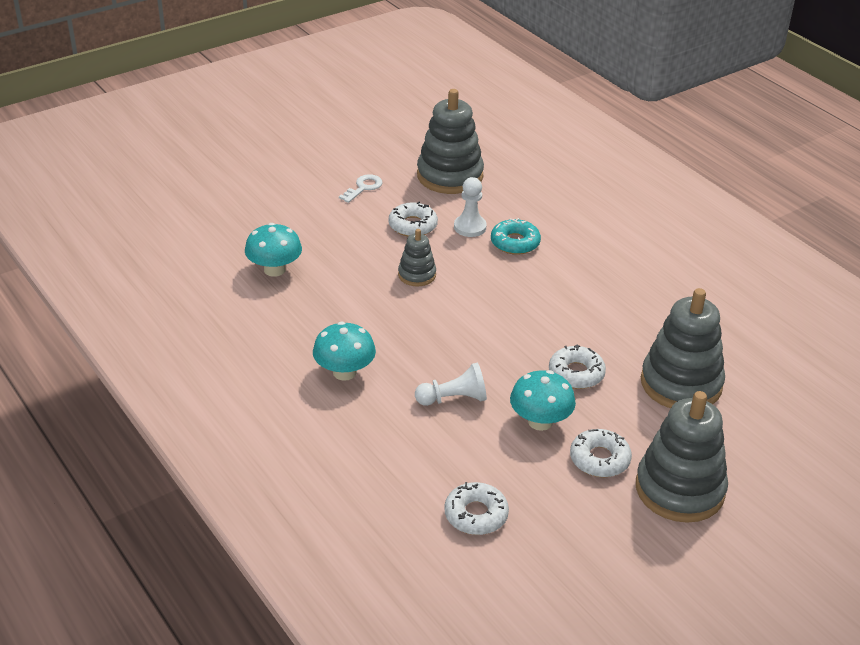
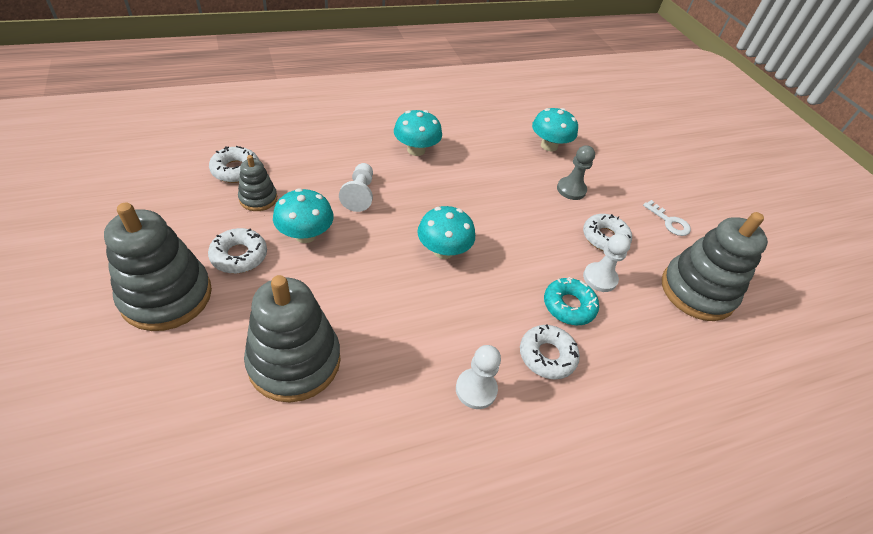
camera: 100 degrees right, 10 degrees up
(349, 249) = (571, 189): none -> grey pawn
(417, 275) = (527, 219): grey stacking toy -> grey stacking toy (258, 199)
(498, 323) = (443, 250): none -> turquoise mushroom
(576, 373) = (351, 280): white donut -> white donut (547, 356)
(632, 283) = (476, 389): none -> white pawn

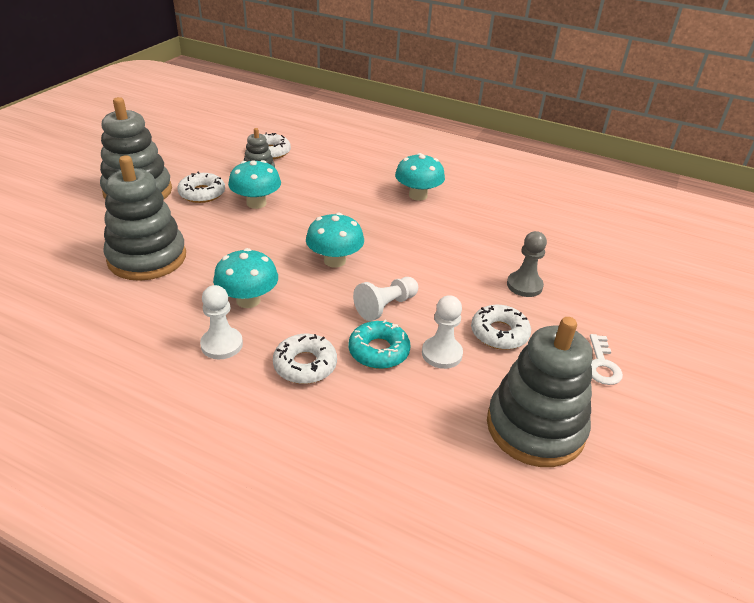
camera: 50 degrees right, 10 degrees down
(359, 194) = (328, 200): white pawn -> white pawn (385, 306)
(549, 146) = (556, 247): turquoise mushroom -> turquoise mushroom (248, 300)

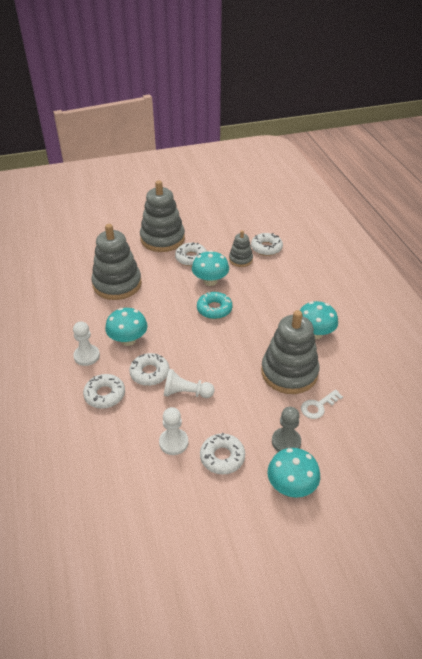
camera: 50 degrees right, 5 degrees up
(322, 314) = (149, 373): none -> white donut
(334, 261) = (200, 346): turquoise mushroom -> turquoise mushroom (291, 486)
(379, 351) = (146, 415): turquoise donut -> turquoise donut (214, 309)
(535, 427) = (157, 521): grey stacking toy -> grey stacking toy (289, 372)
(602, 364) = (251, 526): white key -> white key (318, 406)

